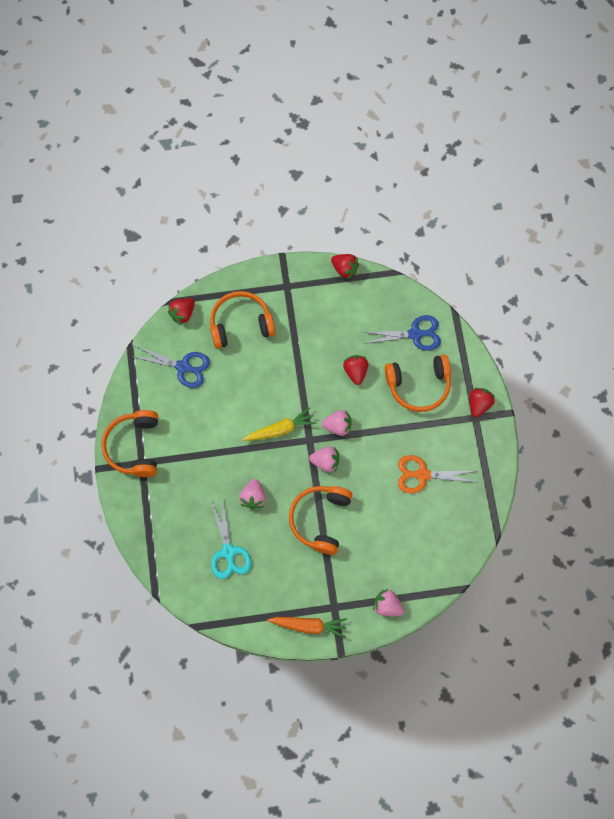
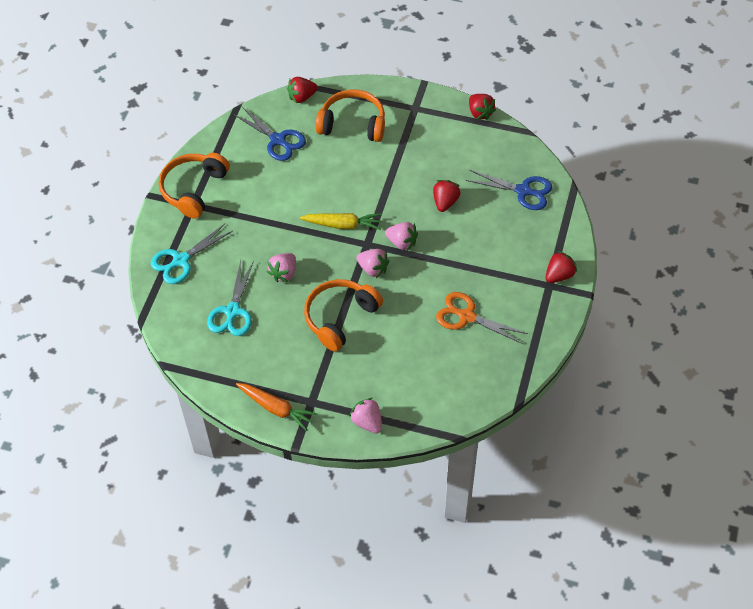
camera: 25 degrees right, 15 degrees down
(159, 521) = (181, 260): none -> turquoise scissors
(418, 385) = (504, 236): orange headphones -> none

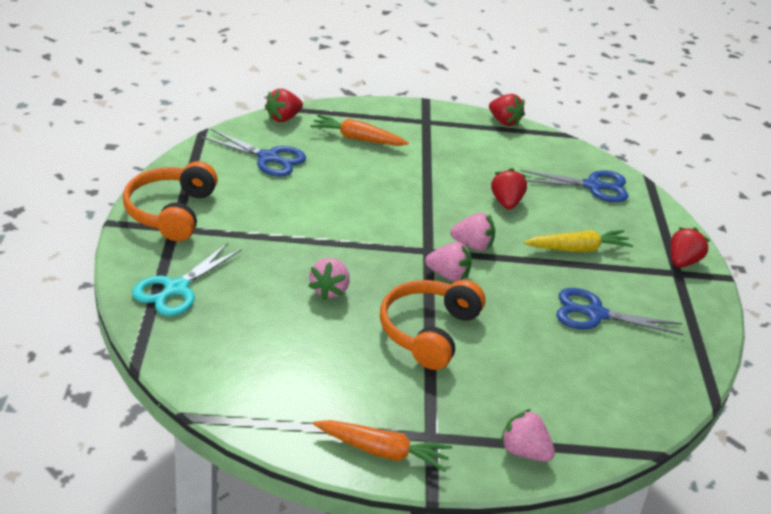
camera: 20 degrees left, 20 degrees down
(232, 311) = (272, 339): turquoise scissors -> none
(343, 225) = (388, 234): yellow carrot -> yellow carrot (578, 249)
(353, 124) = (357, 139): orange headphones -> orange carrot
(467, 316) = (595, 314): orange scissors -> blue scissors

